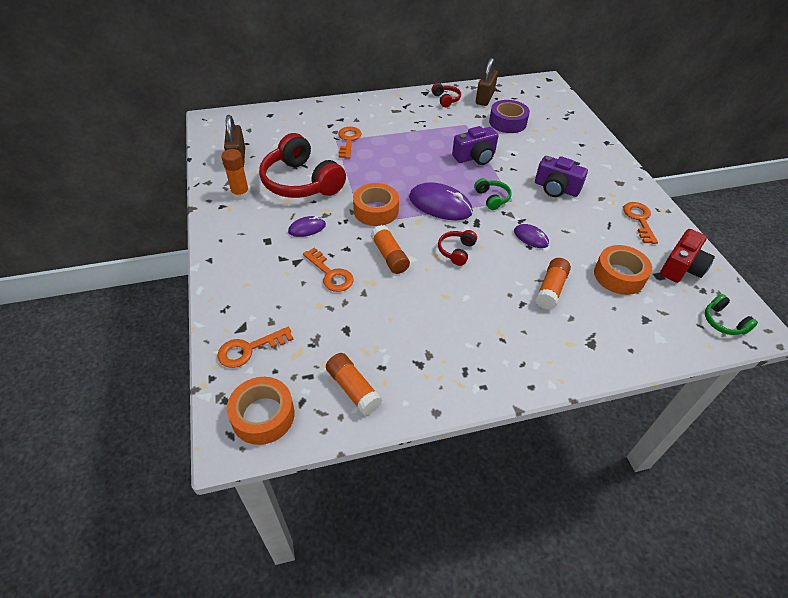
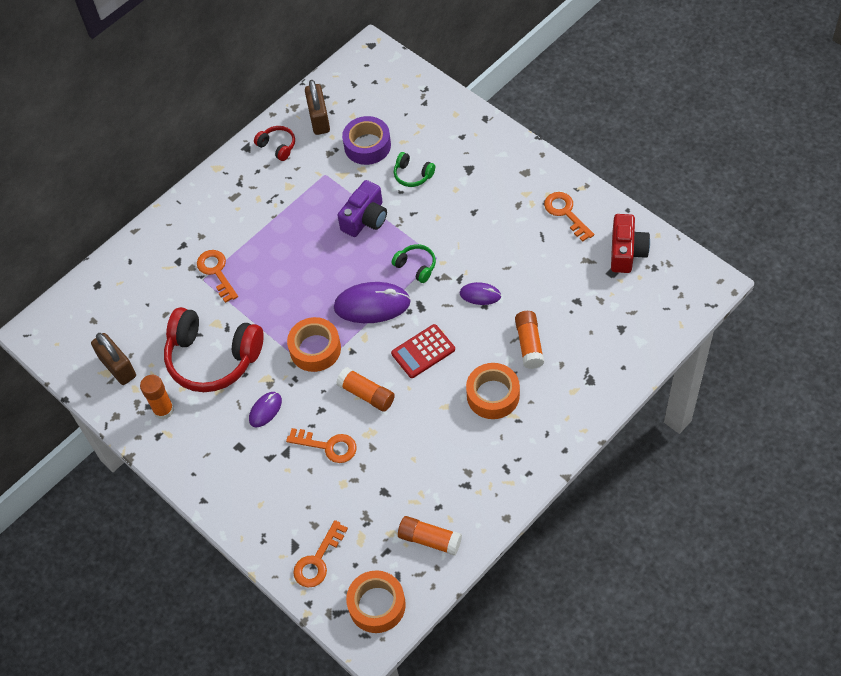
camera: 25 degrees left, 10 degrees up
(456, 251) = (423, 351): red headphones -> red calculator
(556, 188) = (469, 216): purple camera -> none
(619, 276) = (578, 293): orange tape -> orange tape (493, 395)
(723, 322) = (683, 293): green headphones -> green headphones (413, 175)

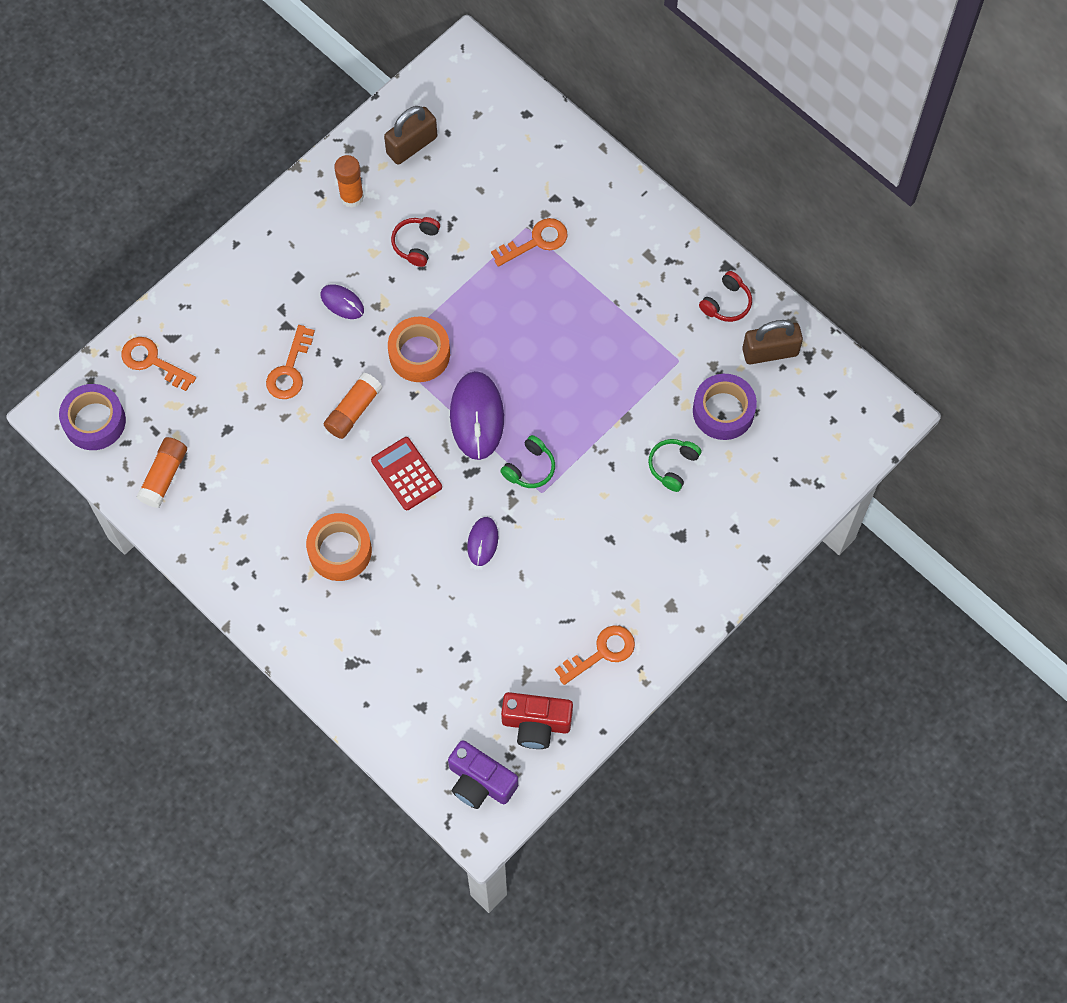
camera: 85 degrees right, 10 degrees up
(213, 358) = (416, 244): red headphones -> red headphones, size x0.45
(365, 219) = (606, 409): purple camera -> purple camera (480, 782)
(377, 605) = (94, 421): orange tape -> purple tape
(529, 344) = (407, 596): orange glue stick -> none

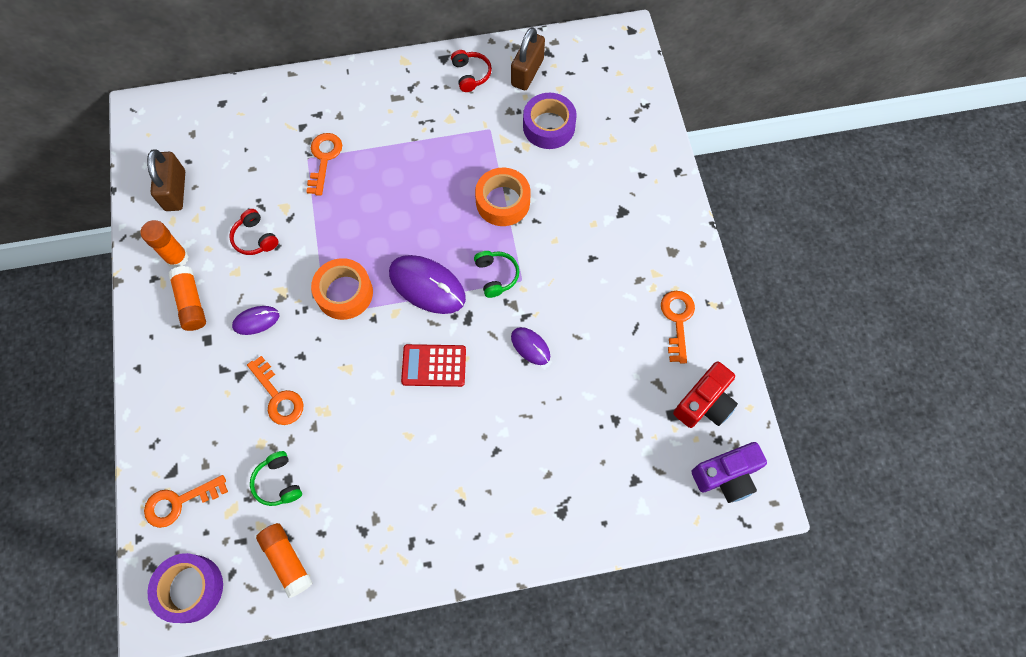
camera: 55 degrees left, 0 degrees up
(340, 551) = (460, 458): orange tape -> orange tape (503, 202)
(353, 410) = (351, 370): orange glue stick -> orange glue stick (191, 303)
(673, 466) = (566, 182): green headphones -> green headphones (278, 482)

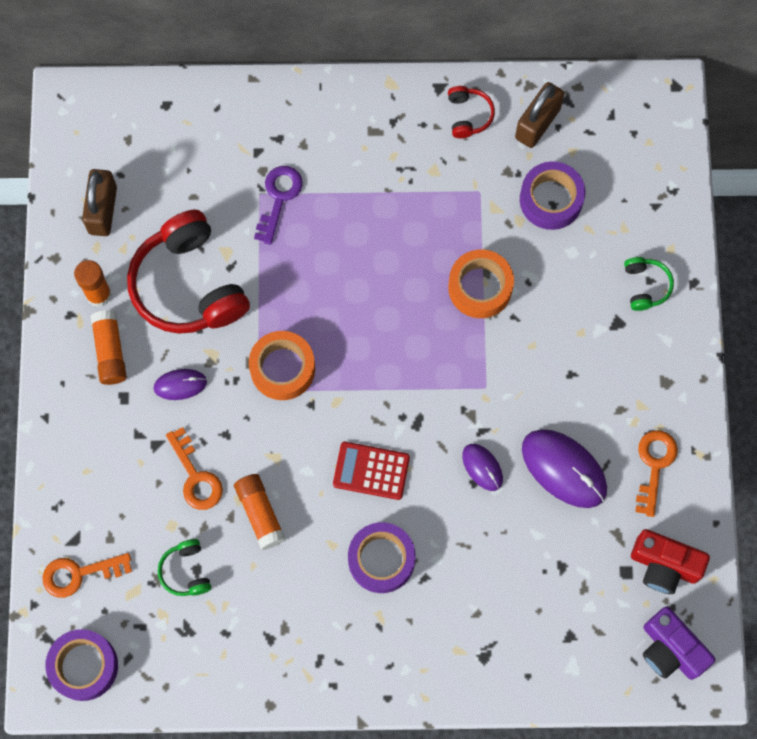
camera: 10 degrees right, 5 degrees up
(255, 238) = (189, 285): red headphones -> red headphones, size x2.24
(287, 560) = (187, 655): orange glue stick -> orange glue stick (260, 513)
(324, 159) = (279, 198): orange key -> purple key
(427, 286) = (377, 376): purple mouse -> purple mouse (564, 469)
(454, 441) = (381, 559): none -> purple tape
(496, 276) = (457, 377): green headphones -> green headphones (645, 286)
(704, 403) = (664, 565): red camera -> red camera turned 60 degrees clockwise
(726, 476) = (670, 649): purple camera -> purple camera turned 60 degrees clockwise

